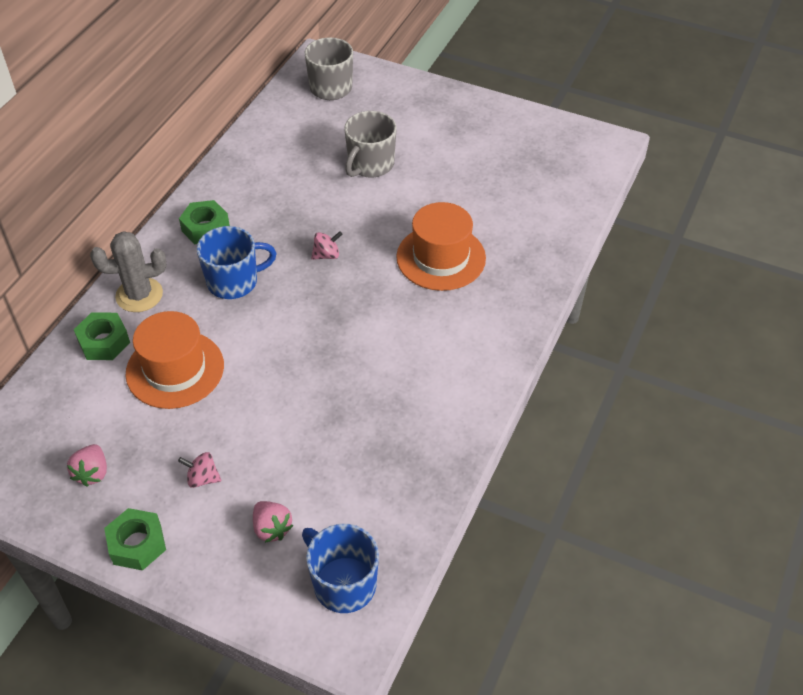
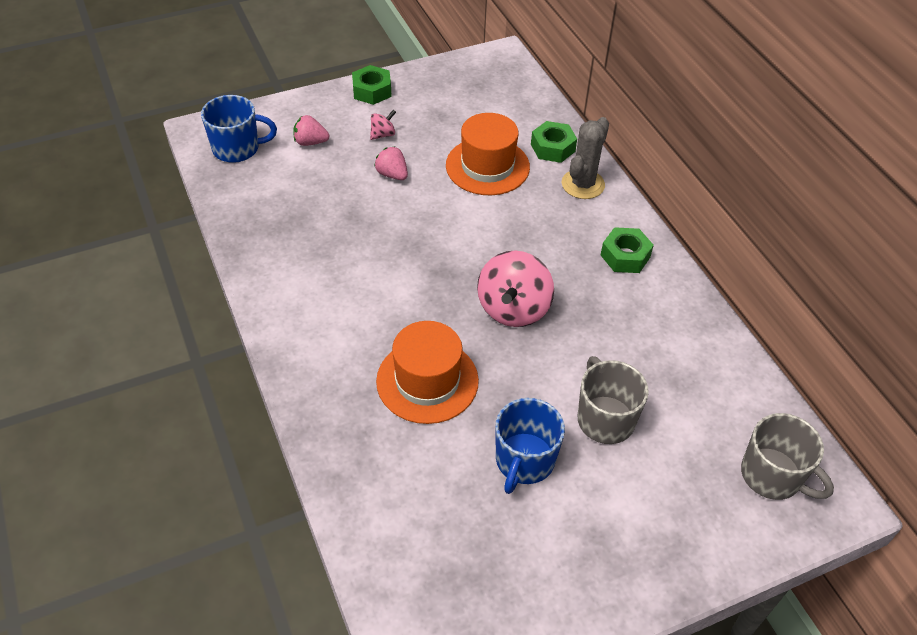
camera: 130 degrees right, 0 degrees up
(92, 473) = (444, 97): pink strawberry -> pink strawberry (392, 174)
(234, 281) = (542, 238): blue mug -> blue mug (524, 461)
(327, 255) = (513, 309): pink spinning top -> pink spinning top, size x2.17

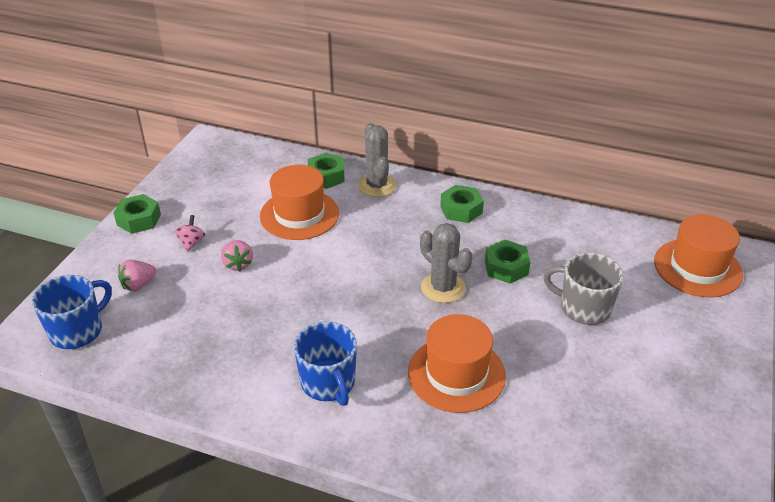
camera: 45 degrees left, 10 degrees down
(392, 174) = (238, 264): pink strawberry -> pink strawberry turned 105 degrees counterclockwise
(513, 309) = (443, 288): pink spinning top -> grey cactus
(524, 461) = (579, 370): blue mug -> blue mug (328, 383)
(590, 333) = (506, 267): none -> green nut
(772, 476) = (697, 268): grey mug -> orange hat

